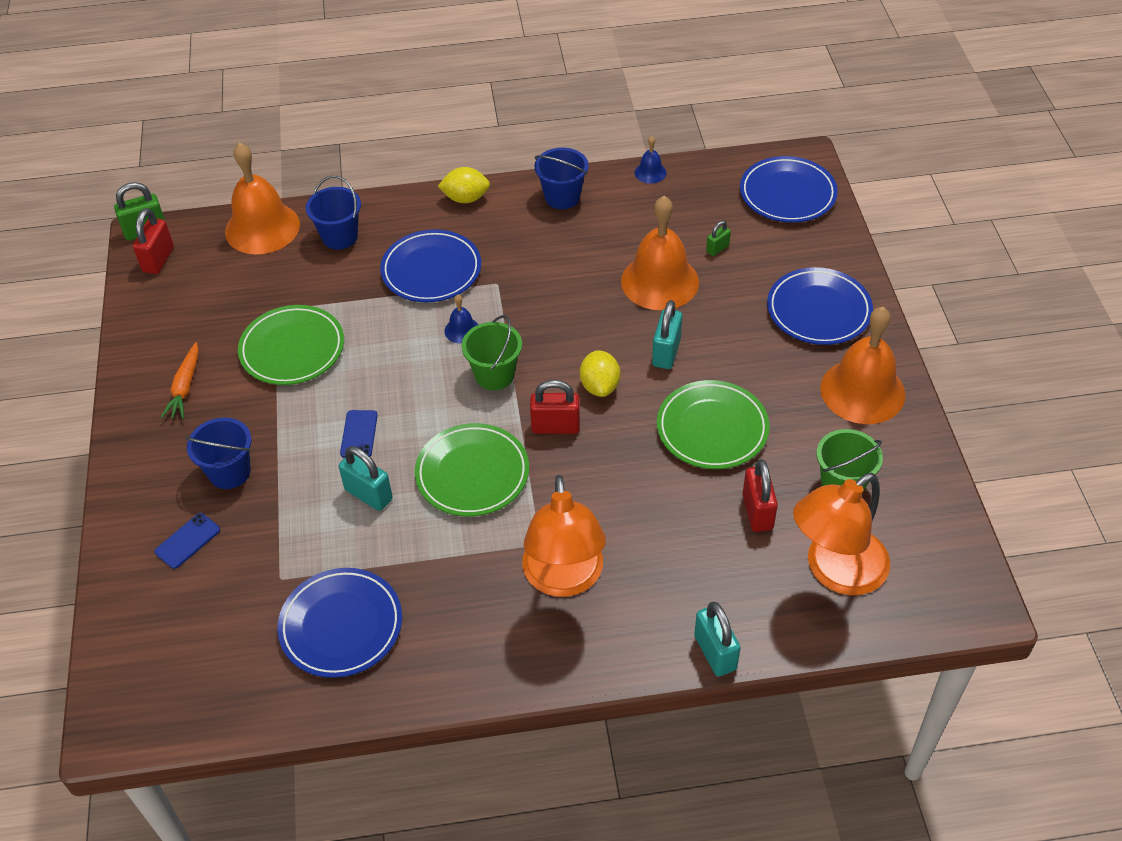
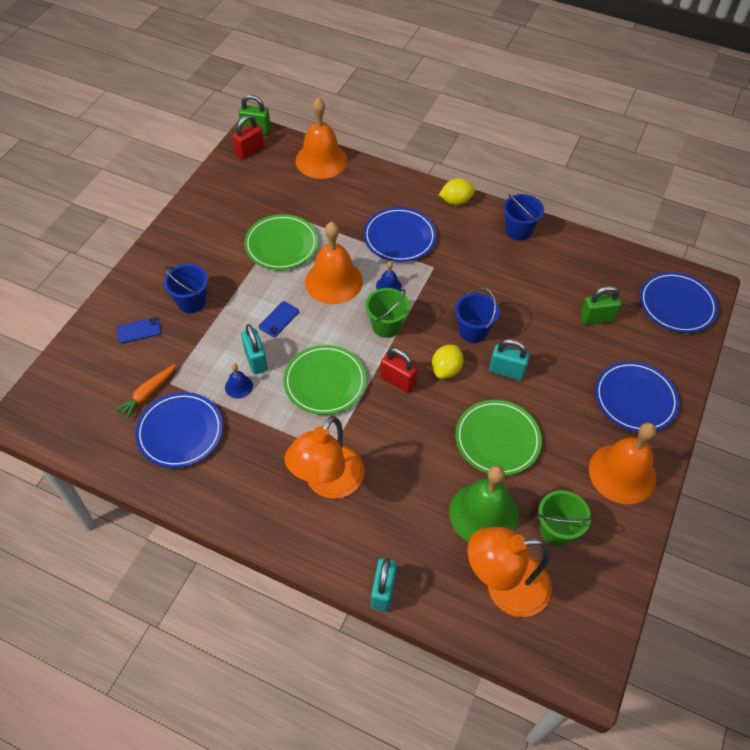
camera: 30 degrees right, 5 degrees up
(185, 387) = (206, 237): orange carrot -> orange carrot (147, 394)
(340, 237) = (361, 188): blue bucket -> blue bucket (473, 331)
(466, 198) = (456, 201): yellow lemon -> yellow lemon turned 45 degrees counterclockwise
(650, 172) = (590, 243): blue bell -> blue bell (239, 386)
(660, 281) = (539, 320): orange bell -> orange bell (333, 281)
(666, 352) = (506, 371): turquoise padlock -> turquoise padlock turned 60 degrees clockwise
(717, 248) = (596, 318): green padlock -> green padlock, size x1.76
(757, 512) = (483, 514): red padlock -> green bell

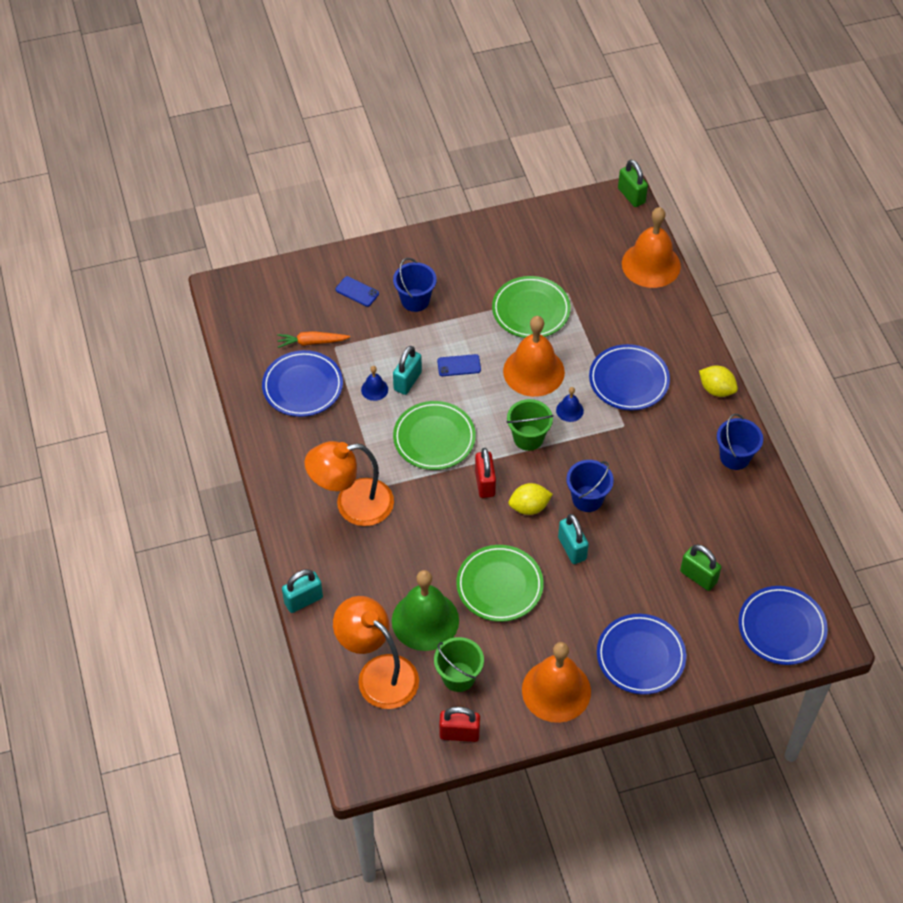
camera: 50 degrees right, 0 degrees up
(249, 151) = (603, 211): red padlock -> red padlock (459, 733)

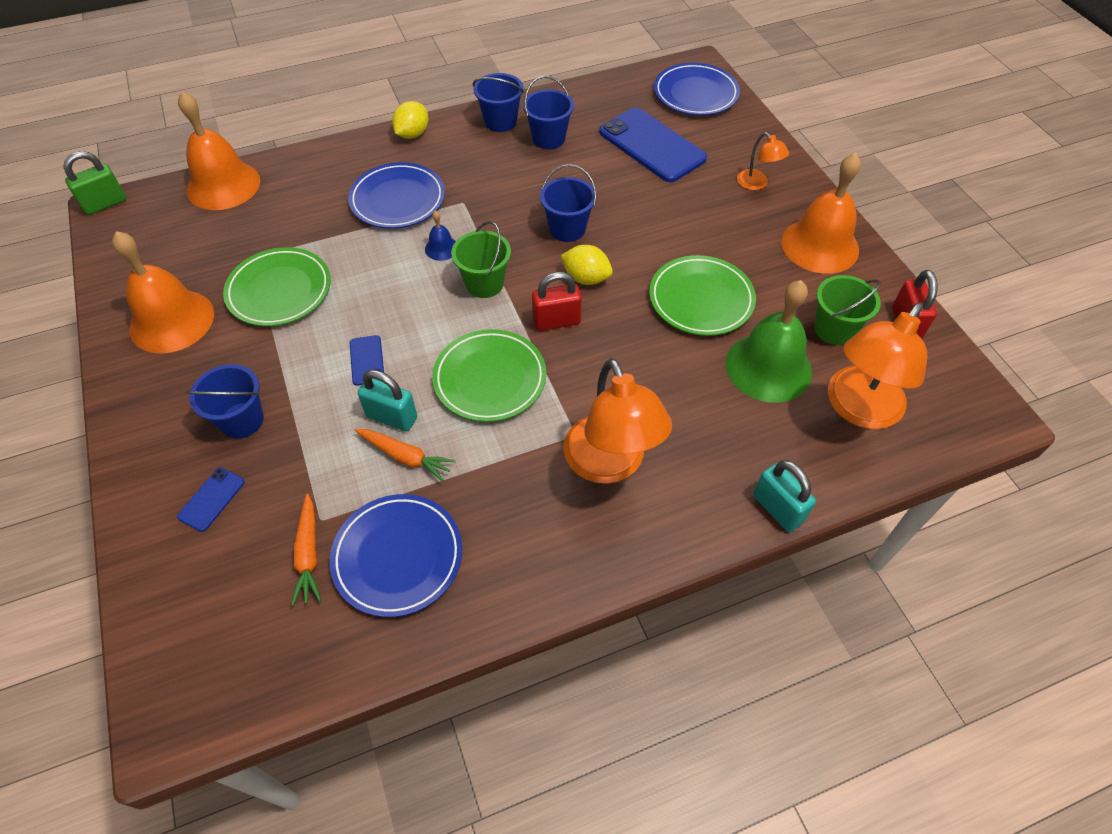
camera: 95 degrees left, 0 degrees up
(374, 389) = (405, 457): blue bell -> orange carrot
(529, 507) = (586, 278): yellow lemon -> yellow lemon turned 45 degrees counterclockwise
(533, 371) = (380, 283): orange bell -> orange bell (172, 321)
(572, 548) = (636, 239): turquoise padlock -> none
(640, 656) = (757, 184): blue plate -> orange lamp
(698, 577) = (651, 145): green padlock -> blue phone
(709, 493) = (548, 138): none -> blue bucket

